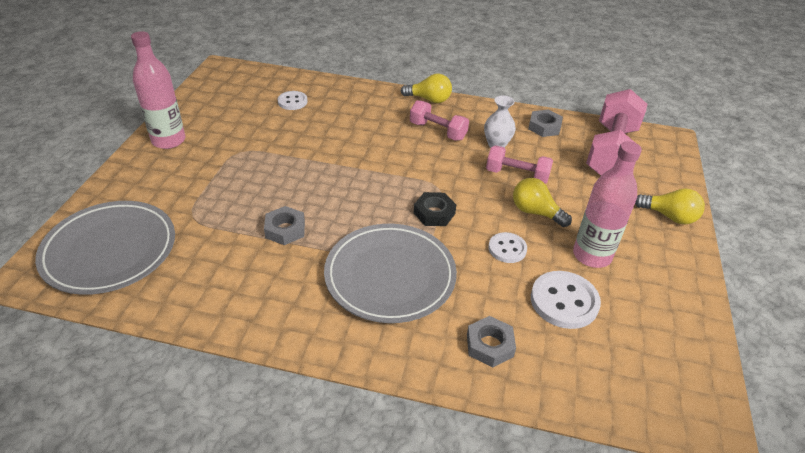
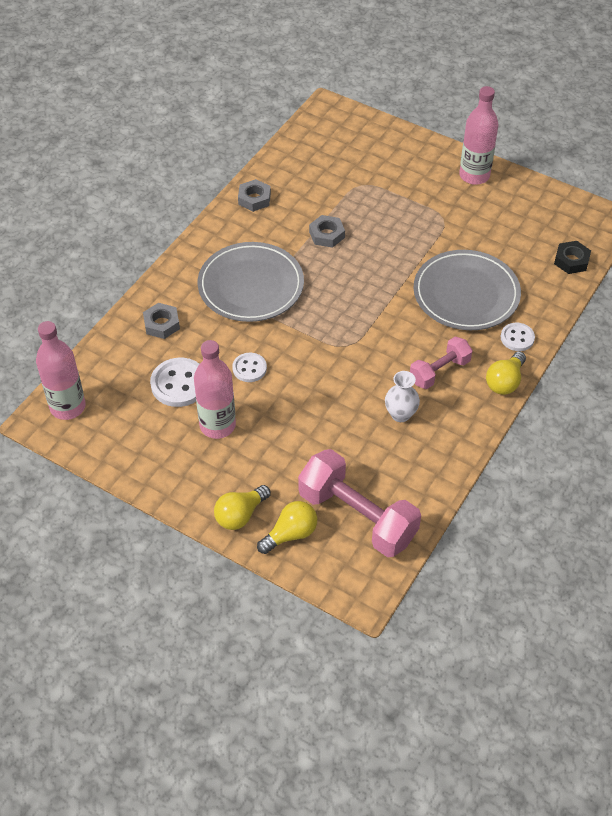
camera: 110 degrees right, 10 degrees up
(110, 250) = (338, 142): grey plate -> grey plate (466, 294)
(292, 102) = (524, 266): white button -> white button (517, 338)
(434, 213) = (312, 332): black nut -> black nut (571, 261)
(517, 175) = (344, 413): pink dumbbell -> none
(535, 212) = (286, 406): yellow light bulb -> yellow light bulb (291, 534)
(544, 127) = (422, 472): grey nut -> grey nut (254, 199)
(671, 403) = (68, 407): none -> pink bottle

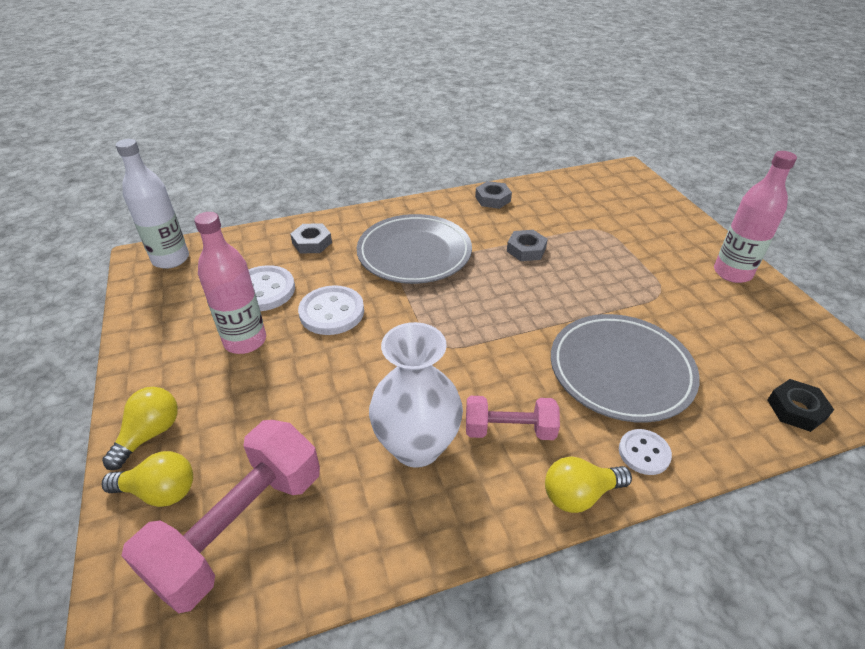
camera: 40 degrees right, 10 degrees down
(68, 407) = (171, 259): pink bottle -> white bottle
(240, 515) = (150, 434): yellow light bulb -> yellow light bulb turned 120 degrees clockwise
(249, 368) = (332, 312): white button -> white button, size x1.63
(357, 516) = (240, 528): pink dumbbell -> pink dumbbell turned 45 degrees clockwise
(400, 414) = (417, 446): white vase -> white vase, size x1.82

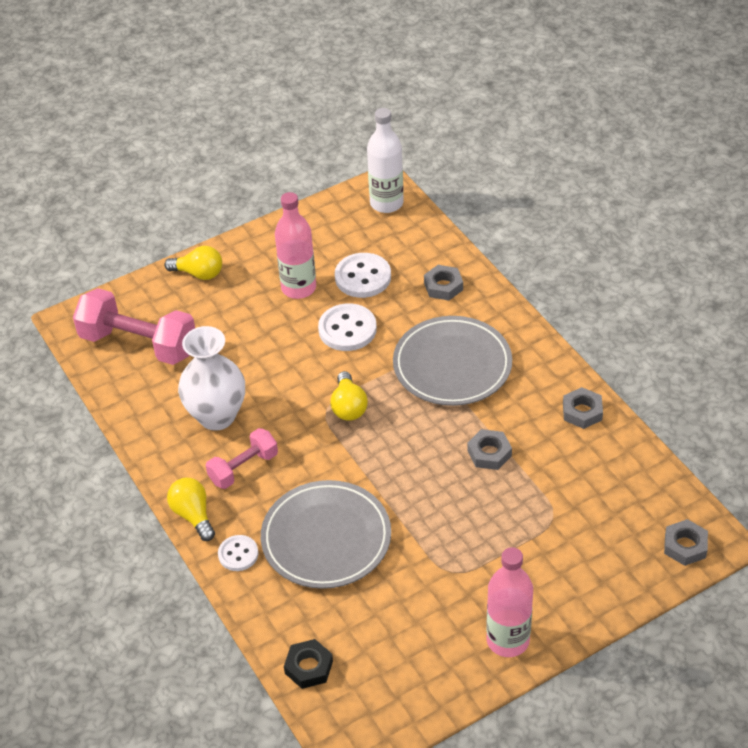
camera: 80 degrees right, 5 degrees up
(160, 491) = (157, 297): yellow light bulb -> yellow light bulb (348, 407)
(509, 430) = (243, 468): pink dumbbell -> pink dumbbell turned 60 degrees clockwise
(631, 181) = (685, 546): none -> grey nut

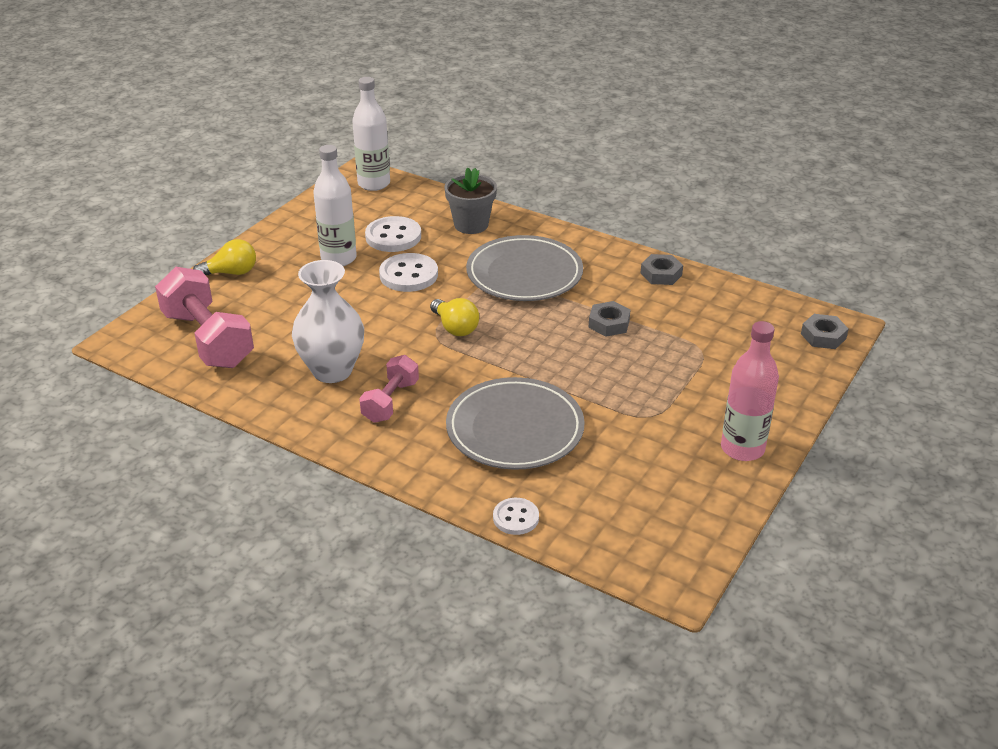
camera: 30 degrees left, 10 degrees down
(138, 344) = (208, 339): pink dumbbell -> pink dumbbell turned 60 degrees clockwise
(193, 515) = (368, 453): yellow light bulb -> none
(238, 554) = (439, 469): white button -> white button (516, 518)
(298, 288) = (338, 258): pink bottle -> white bottle
(308, 667) = (582, 534): black nut -> none
(443, 286) = (471, 225): grey nut -> grey flower pot

